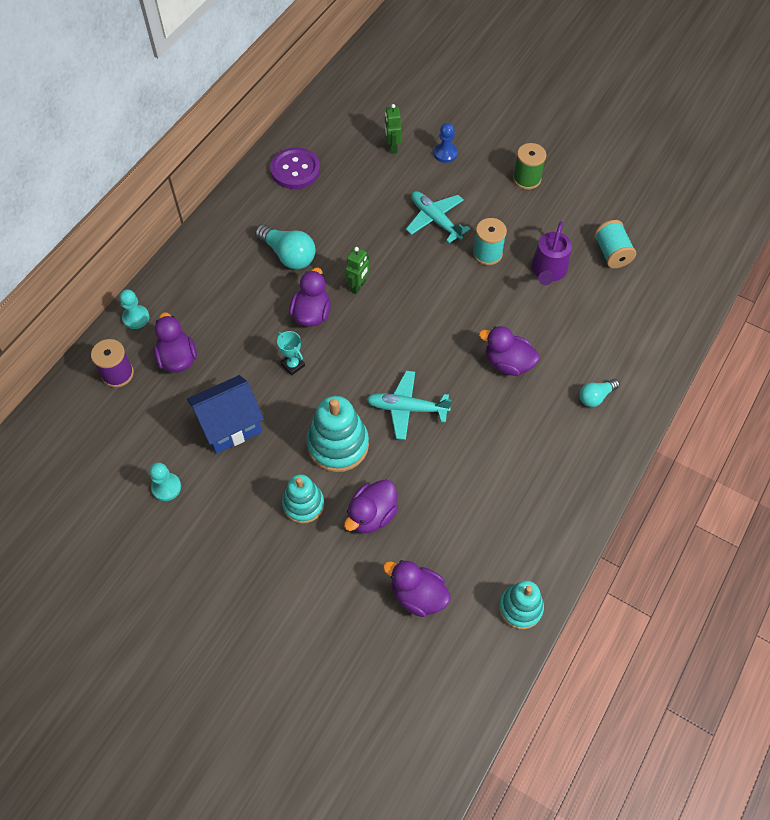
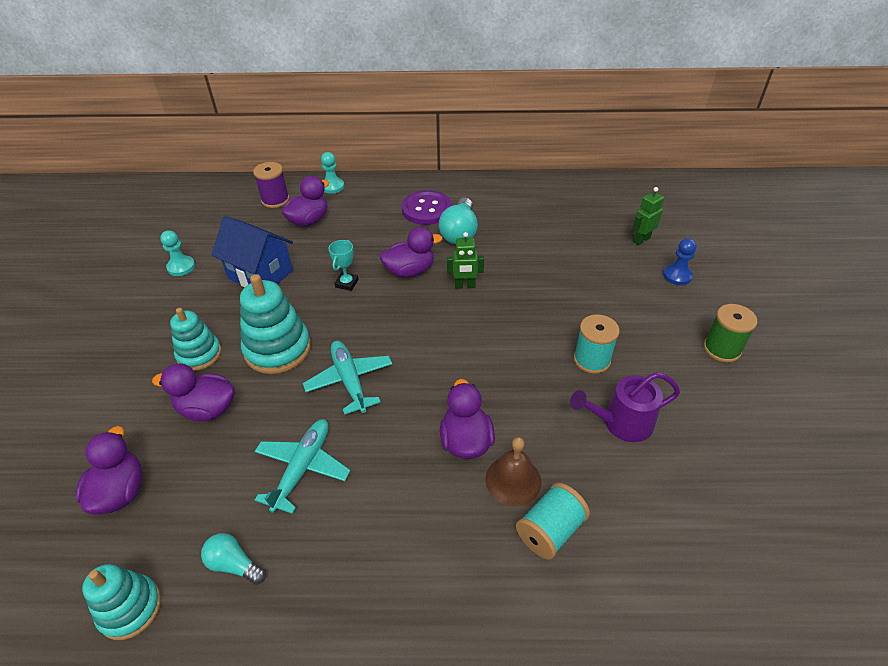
camera: 60 degrees right, 15 degrees down
(295, 170) = (550, 199): purple button -> purple button (427, 209)
(435, 220) = (591, 303): turquoise plane -> turquoise plane (303, 468)
(553, 353) = (513, 480): none -> brown bell
(595, 397) = (483, 556): turquoise light bulb -> turquoise light bulb (234, 564)
(612, 253) = (711, 476): turquoise spool -> turquoise spool (550, 530)

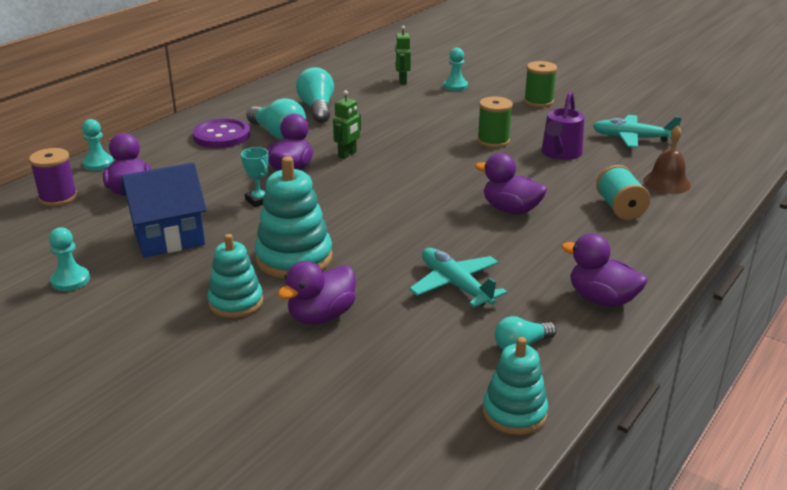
camera: 55 degrees left, 15 degrees down
(120, 492) = (368, 392): purple duck -> purple duck (601, 299)
(349, 380) = (384, 236): turquoise plane -> turquoise plane (632, 138)
(513, 480) = (566, 205): brown bell -> brown bell (666, 183)
(526, 226) = (317, 109): none -> turquoise light bulb
(591, 360) = (493, 141): turquoise spool -> green spool
(677, 276) = (455, 86): blue pawn -> turquoise pawn

